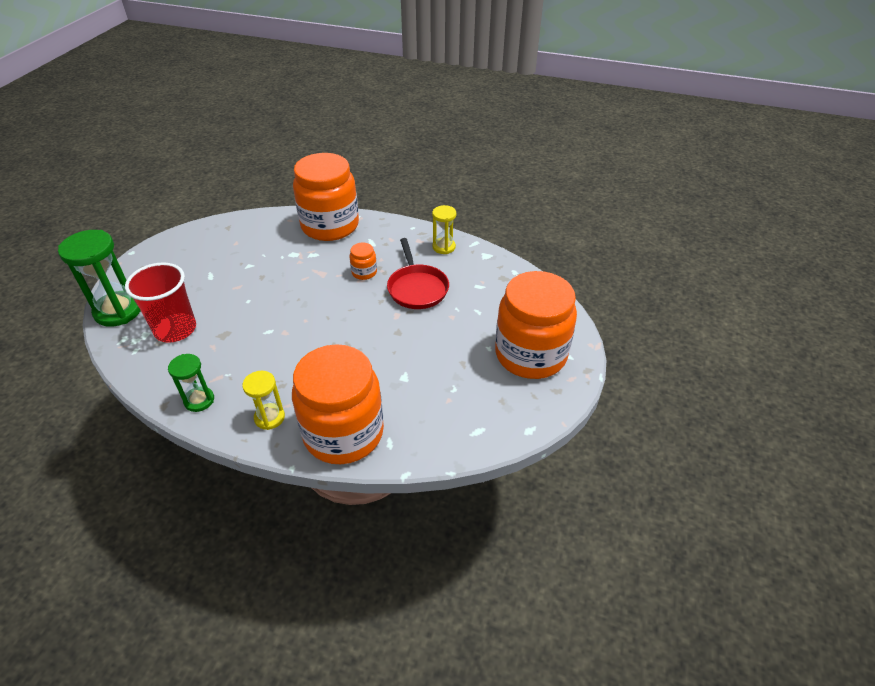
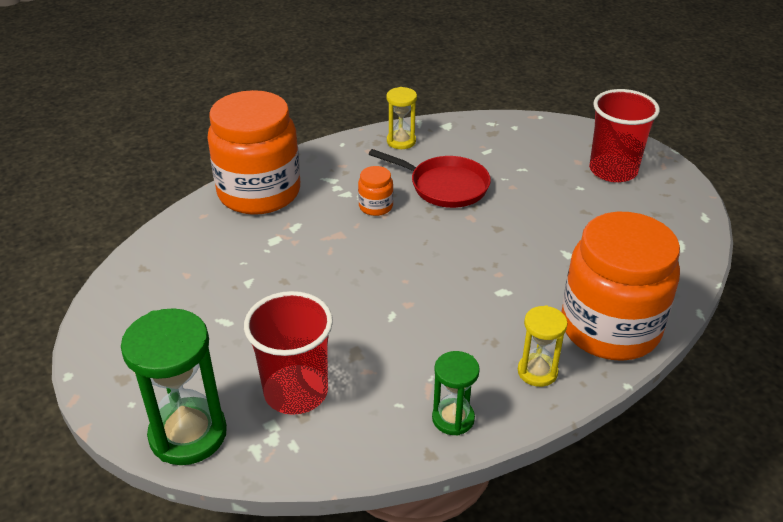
camera: 50 degrees left, 5 degrees down
(530, 355) = (613, 170): orange jar -> red cup

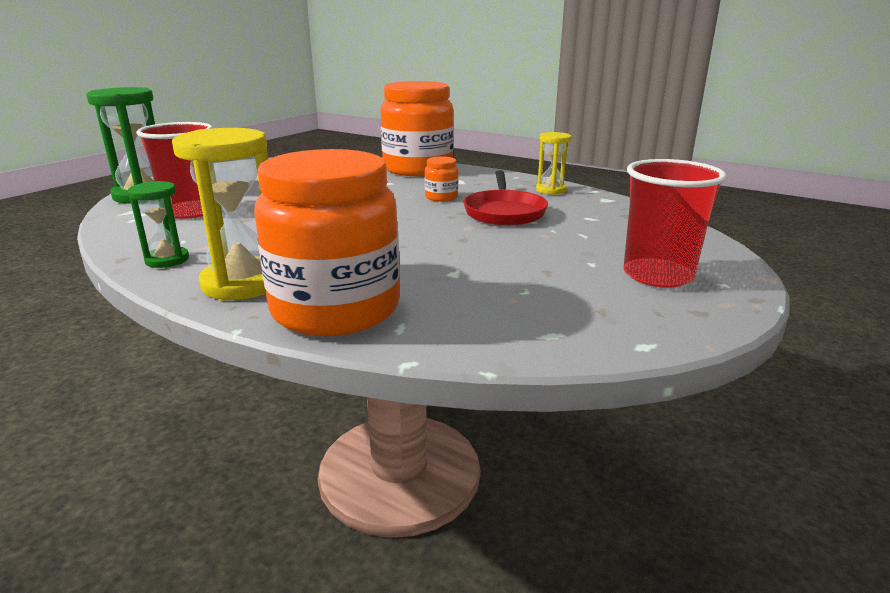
camera: 65 degrees right, 15 degrees down
(537, 372) = (243, 283): yellow hourglass -> yellow hourglass, size x1.78

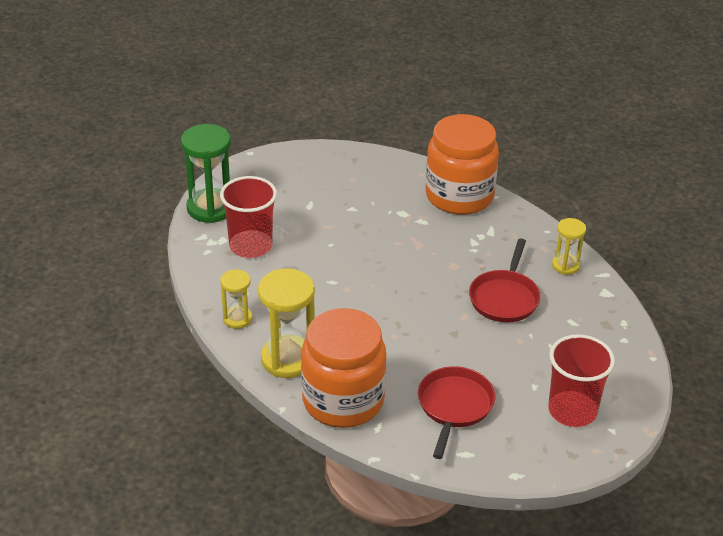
camera: 15 degrees right, 15 degrees up
(167, 260) = (237, 319): green hourglass -> yellow hourglass
(441, 197) = (461, 260): orange jar -> none
(502, 292) = (454, 406): none -> red pan

